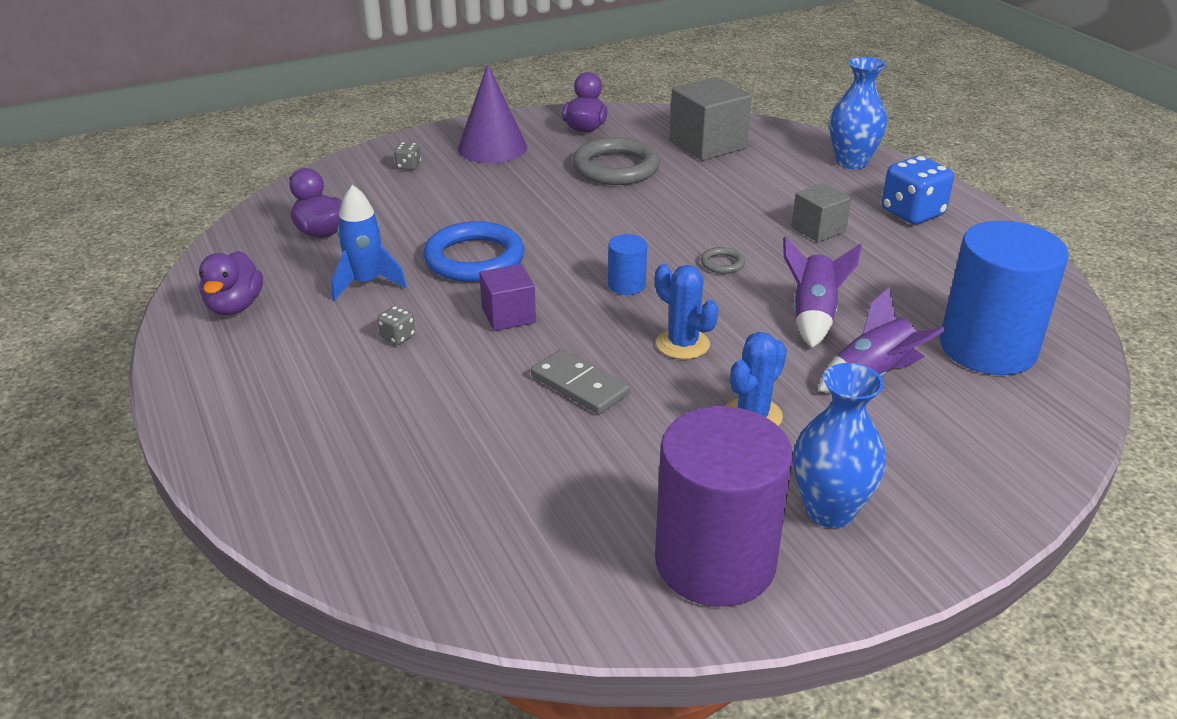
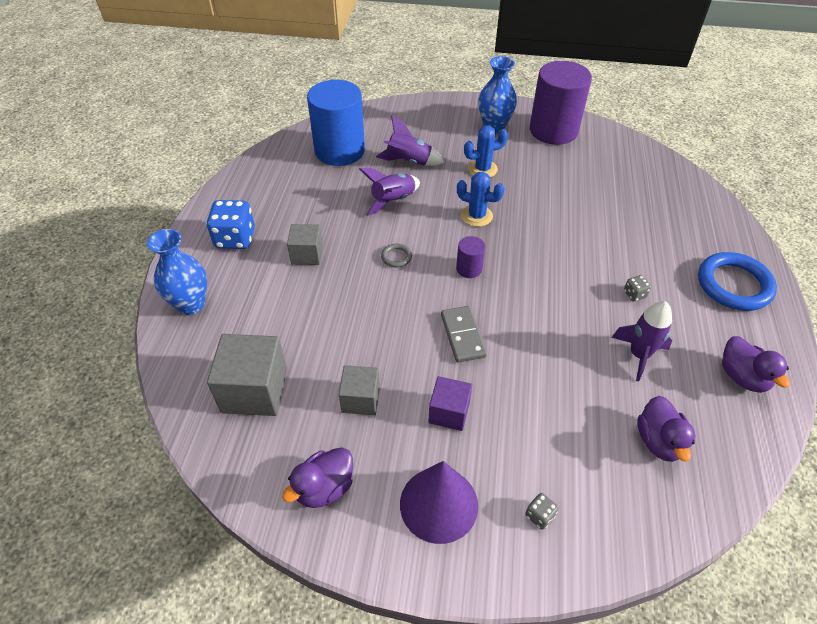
camera: 145 degrees left, 15 degrees up
(235, 306) = (742, 377): purple duck -> purple duck turned 120 degrees clockwise
(366, 283) = (639, 355): blue rocket -> purple rocket
(474, 259) = (550, 342): blue ring -> blue ring (734, 285)
(508, 315) = (557, 279): purple cube -> purple cube (449, 412)
(580, 385) = (549, 217): grey domino -> grey domino (462, 335)
(615, 168) = (360, 399): grey ring -> grey cube
(626, 285) = (469, 268): blue cylinder -> purple cylinder
(682, 344) = (477, 216): blue cactus -> blue cactus turned 60 degrees counterclockwise

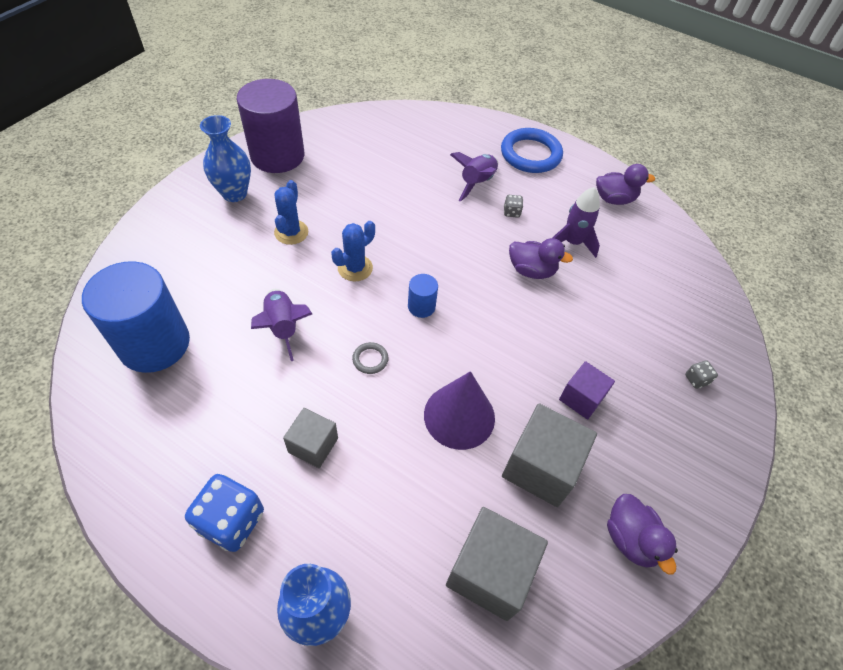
camera: 70 degrees left, 5 degrees up
(360, 399) = (540, 467): grey cube -> grey cube, size x1.66
(409, 161) = (230, 286): purple rocket -> purple rocket (477, 183)
(439, 504) = (670, 447): purple cone -> purple cone (459, 416)
(462, 335) = (500, 349): grey domino -> none
(469, 268) = (421, 306): purple cylinder -> blue cylinder
(659, 441) = (652, 274): purple duck -> purple duck (531, 270)

